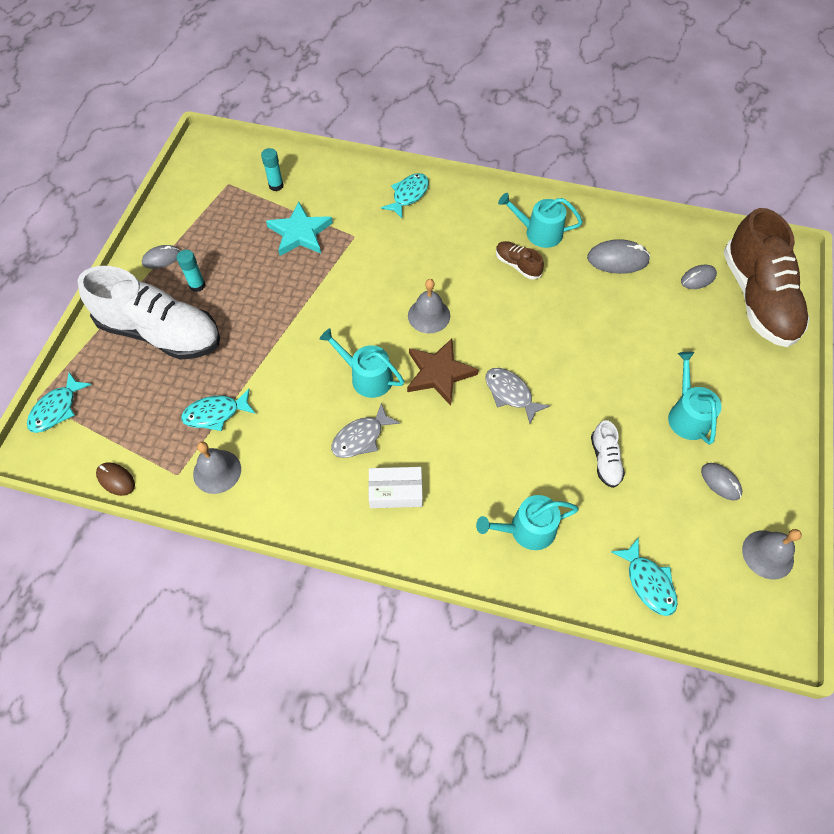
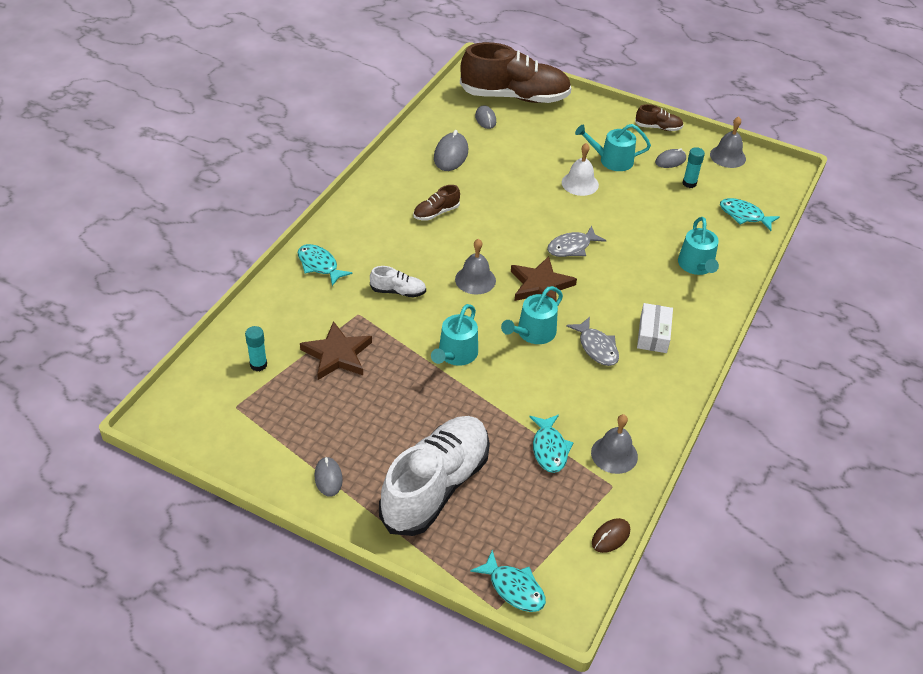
camera: 80 degrees left, 15 degrees down
(197, 285) = (380, 449): turquoise glue stick -> turquoise glue stick (689, 183)
(300, 233) = (337, 354): turquoise star -> brown star
(539, 232) = (403, 191): turquoise watering can -> turquoise watering can (456, 354)
(605, 460) = (643, 211): white shoe -> white shoe (398, 291)
(626, 387) = (580, 183): none -> white bell
(648, 582) = (744, 215): turquoise fish -> turquoise fish turned 135 degrees counterclockwise
(784, 461) = (658, 127): none -> brown shoe

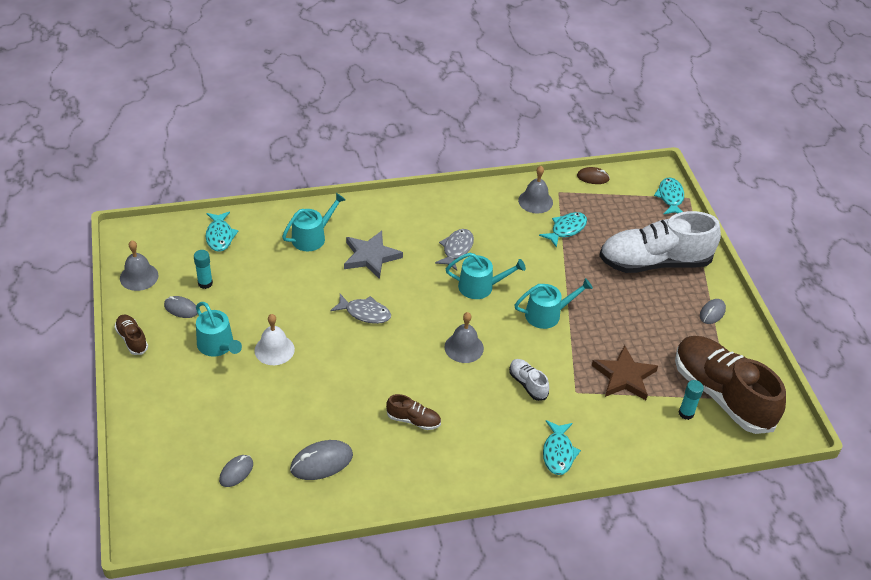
camera: 130 degrees left, 0 degrees up
(515, 97) = (173, 472): brown shoe -> brown shoe (721, 395)
(541, 285) = (428, 308): brown star -> none
(638, 287) = (371, 256): none -> grey star
(653, 334) = (411, 228): white box -> none

